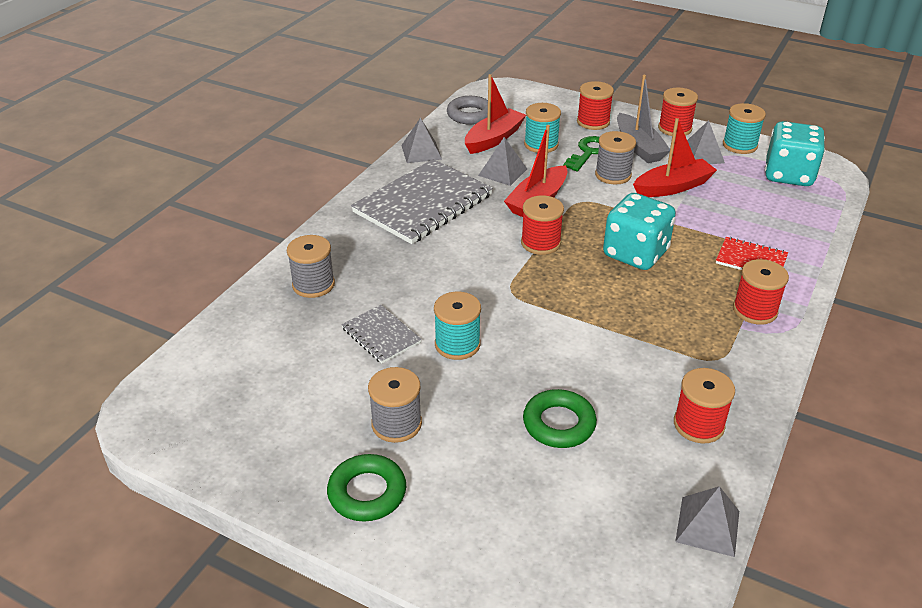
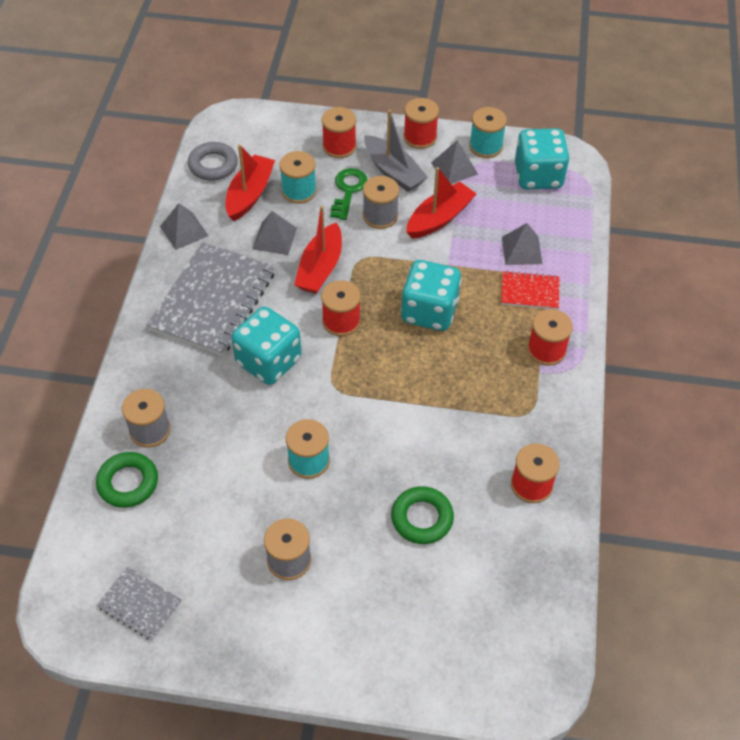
camera: 20 degrees left, 15 degrees up
(367, 492) = (292, 634): green ring -> green ring (128, 483)
(381, 335) = (237, 471): grey notebook -> grey notebook (140, 604)
(454, 258) = (268, 361): none -> turquoise dice
(707, 526) = (562, 578): grey pyramid -> grey pyramid (522, 250)

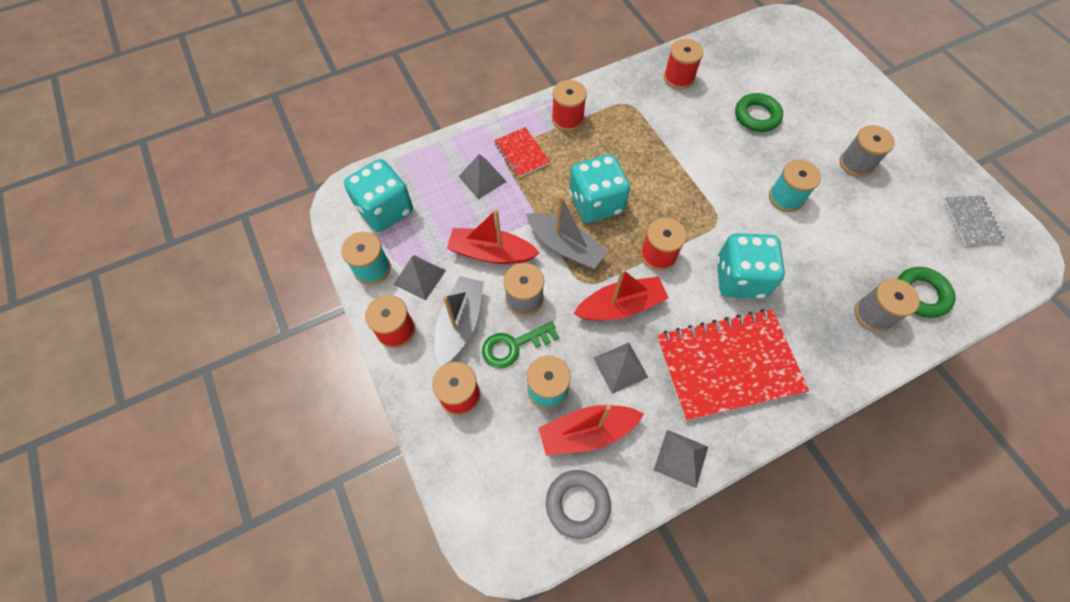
camera: 125 degrees left, 10 degrees up
(213, 301) = (728, 365): grey notebook -> red notebook
(404, 266) = (565, 247): none -> grey boat

